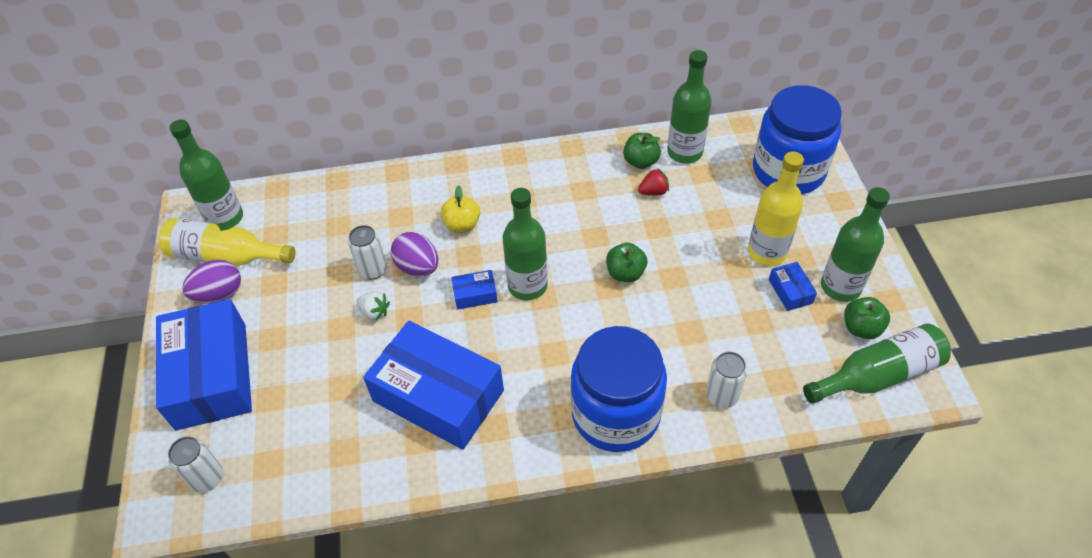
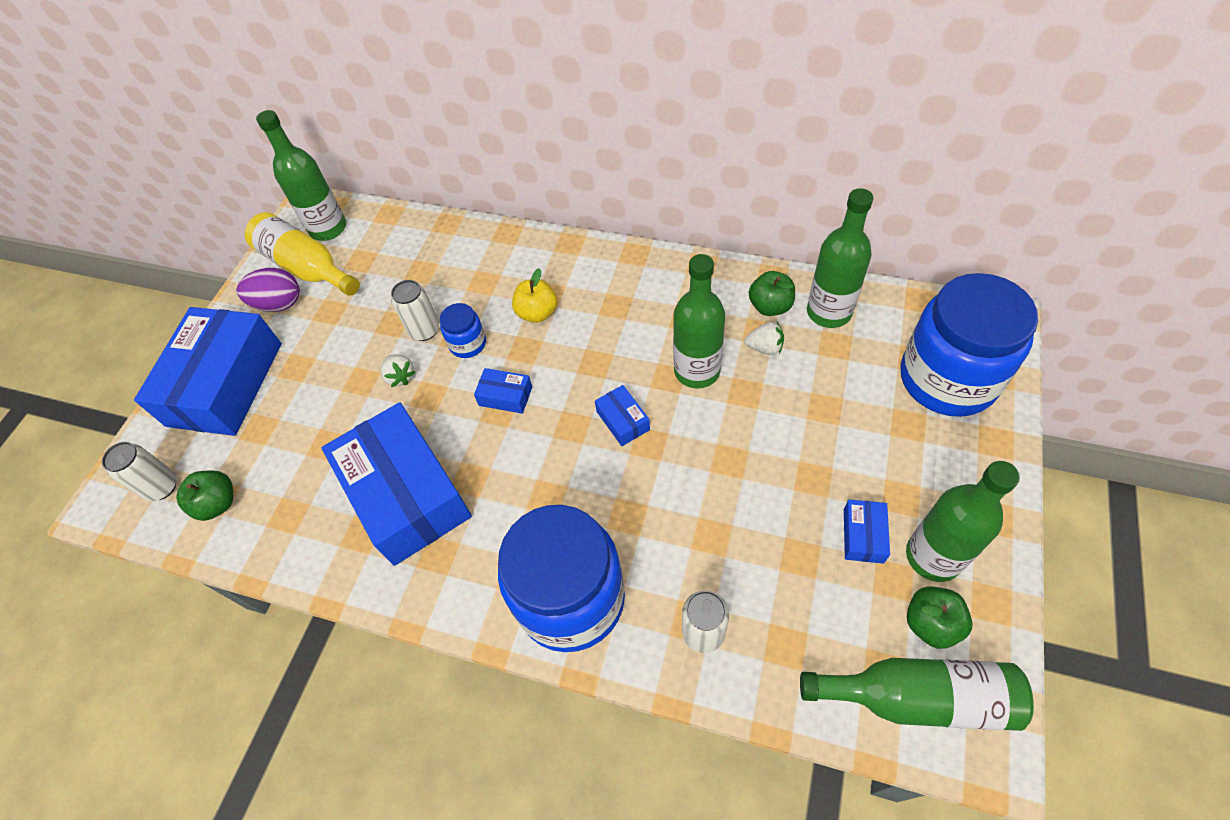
camera: 30 degrees right, 5 degrees up
(418, 267) = (468, 344): purple egg -> blue jar
(527, 286) = (564, 407): green bottle -> green bottle (697, 371)
(579, 279) = (623, 420): none -> blue box
(625, 273) = (677, 434): green apple -> green apple (218, 503)
(653, 192) = (764, 347): red strawberry -> white strawberry
(767, 252) = (861, 473): yellow bottle -> none

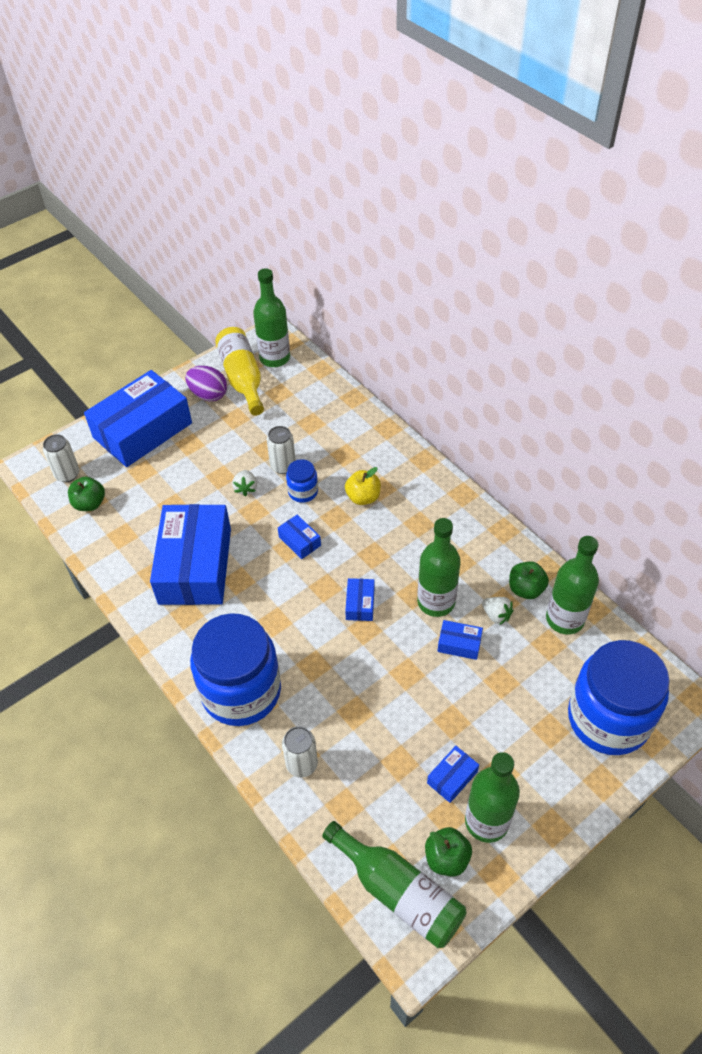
camera: 30 degrees right, 5 degrees down
(754, 397) = (459, 644): none -> blue box

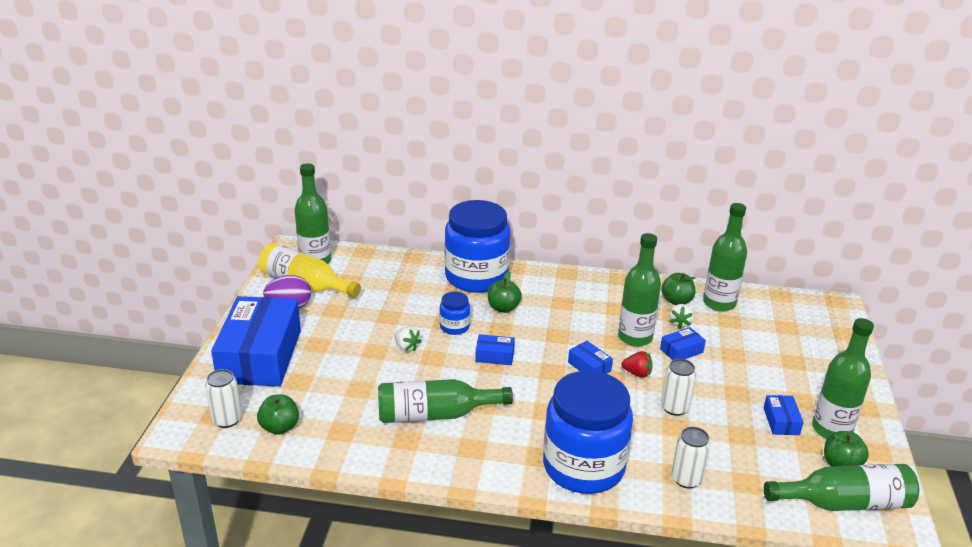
camera: 45 degrees left, 20 degrees down
(195, 565) = (435, 414): blue box -> green bottle
(283, 466) = (417, 320): white can -> white can (674, 408)
(363, 497) = (503, 308): yellow apple -> green apple
(391, 639) = (637, 373): none -> red strawberry
(496, 615) = (680, 323): white strawberry -> white strawberry turned 105 degrees clockwise
(608, 718) = (812, 337): blue jar -> blue jar (476, 277)

